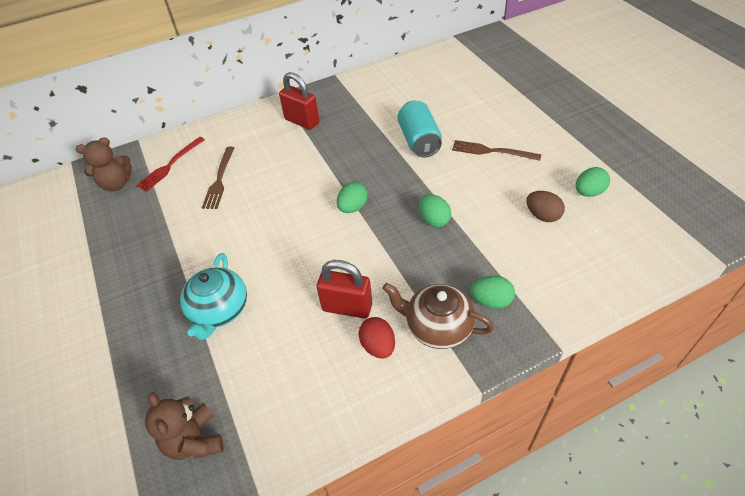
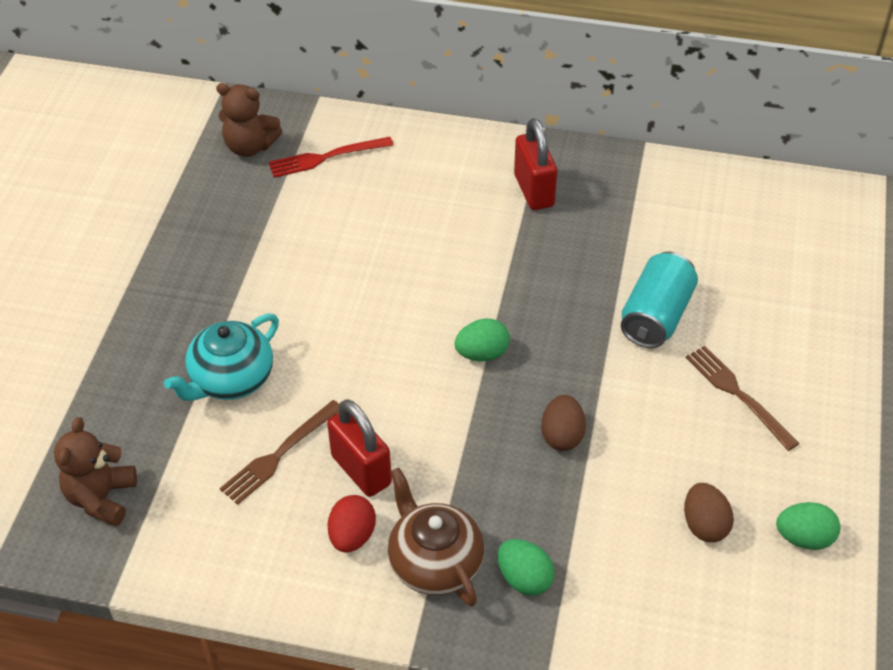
camera: 35 degrees right, 0 degrees up
(219, 180) = (363, 215): brown fork -> brown fork (278, 455)
(433, 220) = (562, 435): green egg -> brown egg

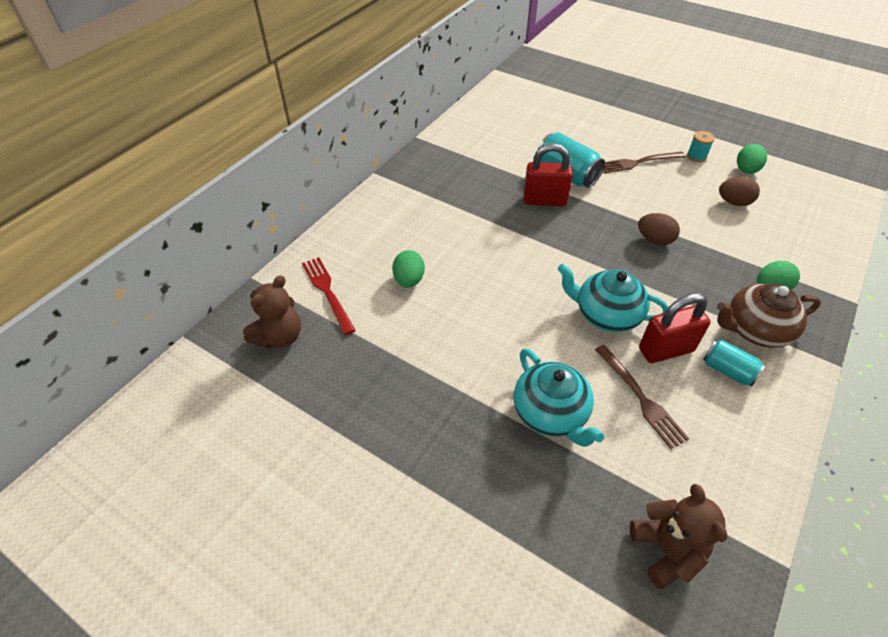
camera: 70 degrees left, 0 degrees up
(101, 498) = (666, 550): brown teddy bear -> brown teddy bear turned 135 degrees counterclockwise
(325, 158) = (327, 291): red fork -> red fork turned 150 degrees clockwise
(352, 536) = (727, 370): red egg -> turquoise can
(394, 404) = (606, 315): none -> turquoise teapot
(482, 353) = (572, 257): green egg -> green egg (409, 280)
(534, 191) = (431, 193): red padlock -> red padlock (544, 200)
(803, 467) = (696, 156): none -> turquoise spool

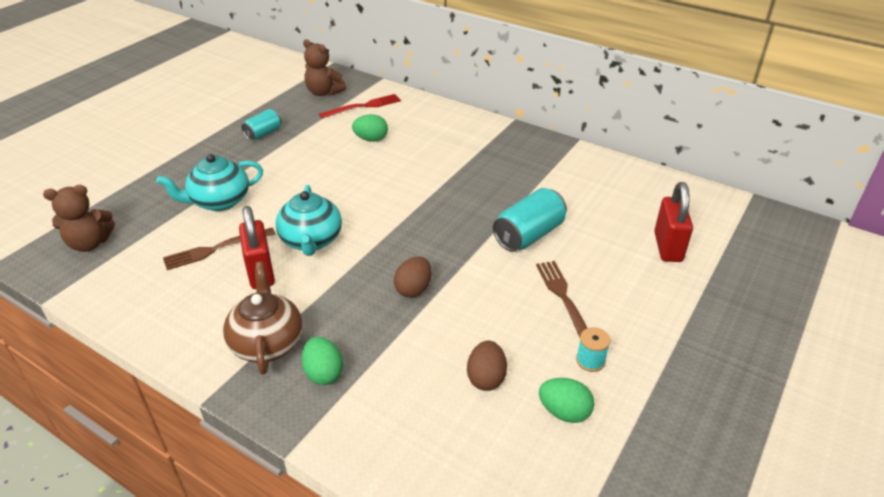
camera: 90 degrees right, 10 degrees down
(544, 200) = (479, 216): red padlock -> red padlock (667, 247)
(606, 315) = (311, 240): turquoise teapot -> turquoise teapot turned 150 degrees clockwise
(727, 370) = (224, 309): turquoise can -> turquoise can (263, 133)

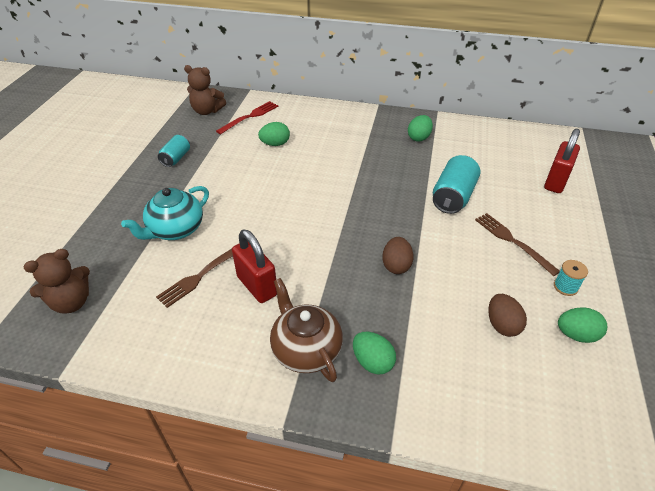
camera: 20 degrees left, 5 degrees up
(311, 240) = (283, 245): turquoise teapot -> none
(535, 164) = (419, 138): none -> green egg
(667, 247) = (555, 182): red padlock -> red padlock turned 45 degrees clockwise

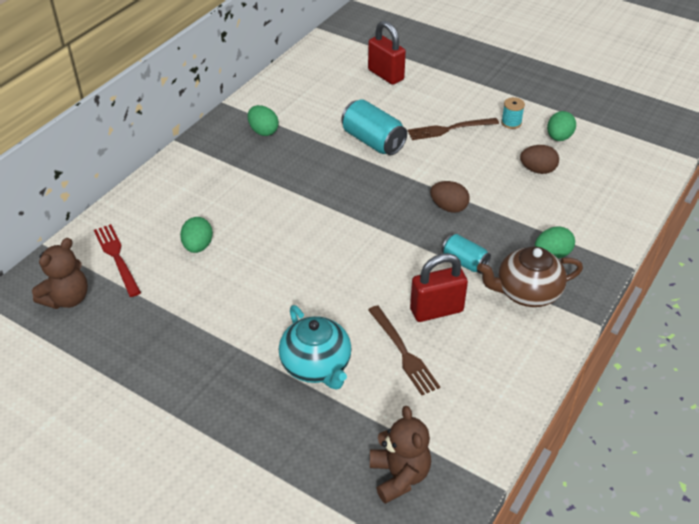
camera: 70 degrees left, 0 degrees up
(176, 158) = (166, 348): turquoise can -> turquoise can (464, 262)

